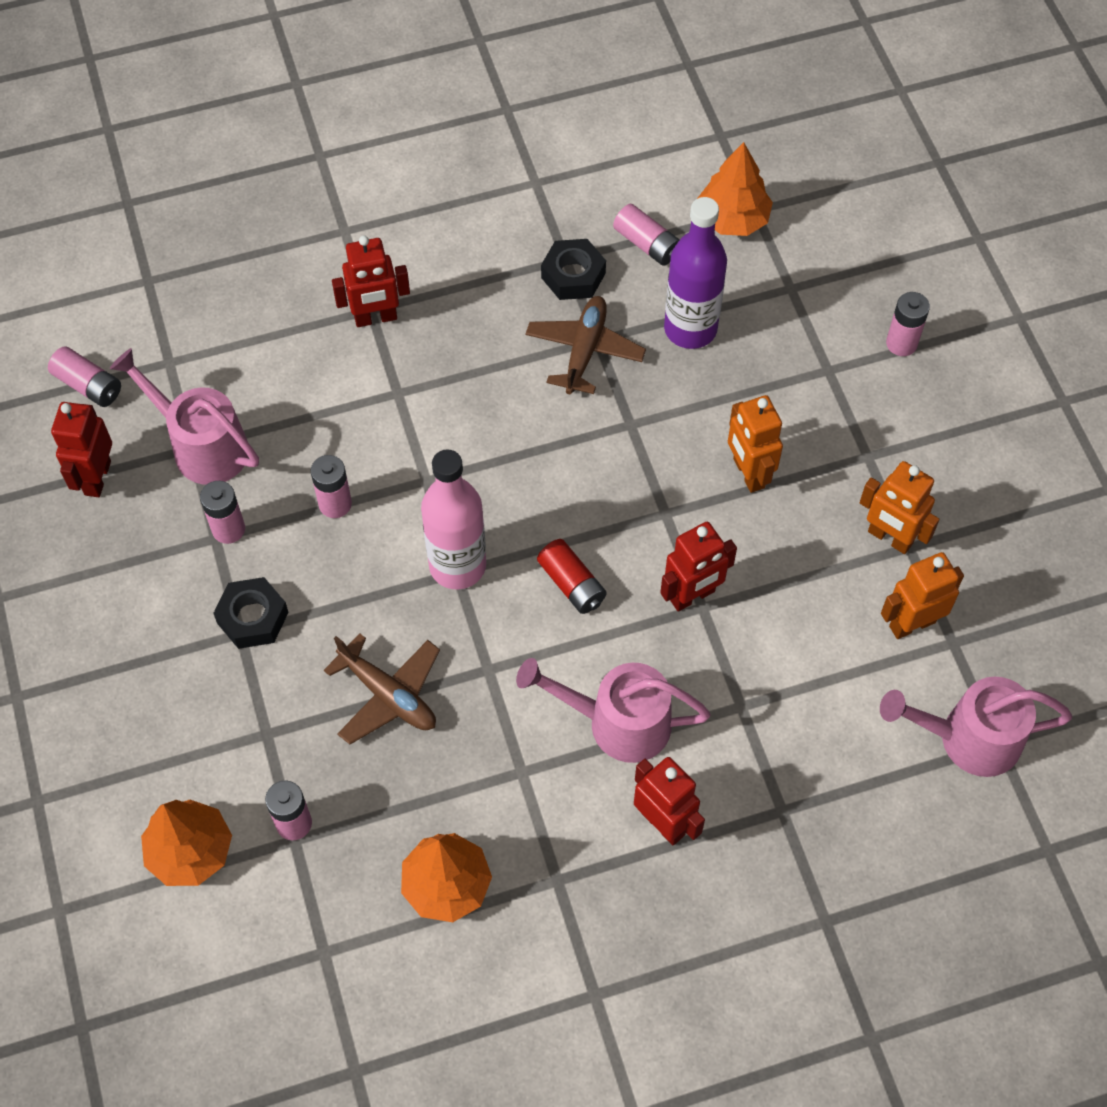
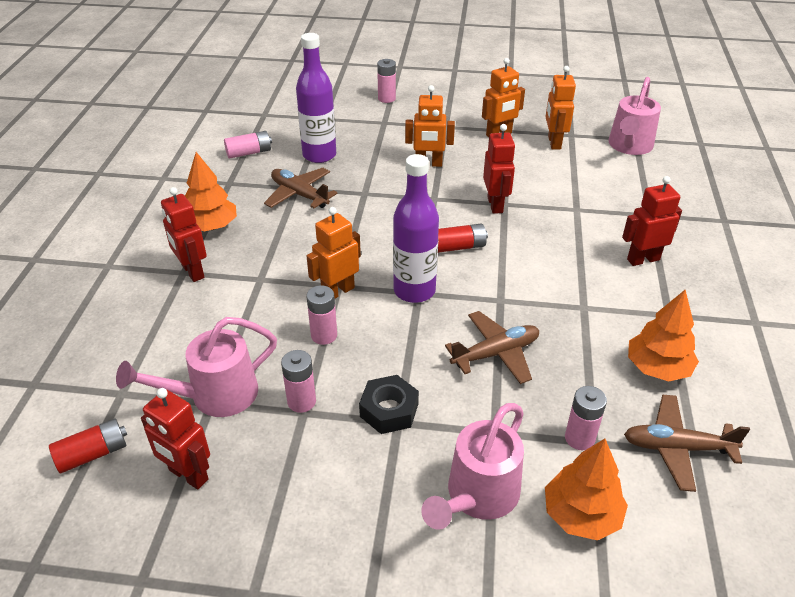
camera: 65 degrees left, 20 degrees down
(88, 385) = (93, 454): pink battery -> red battery
(323, 930) = (677, 448): none -> brown plane
(375, 318) = (192, 271): red robot -> red robot turned 135 degrees clockwise
(415, 484) = (338, 291): none -> orange robot
(457, 566) = (414, 291): pink bottle -> purple bottle
(573, 275) = (243, 183): black nut -> none
(616, 722) = (566, 257): pink watering can -> pink watering can (477, 497)
(732, 219) = (262, 122): orange tree -> orange tree (211, 226)

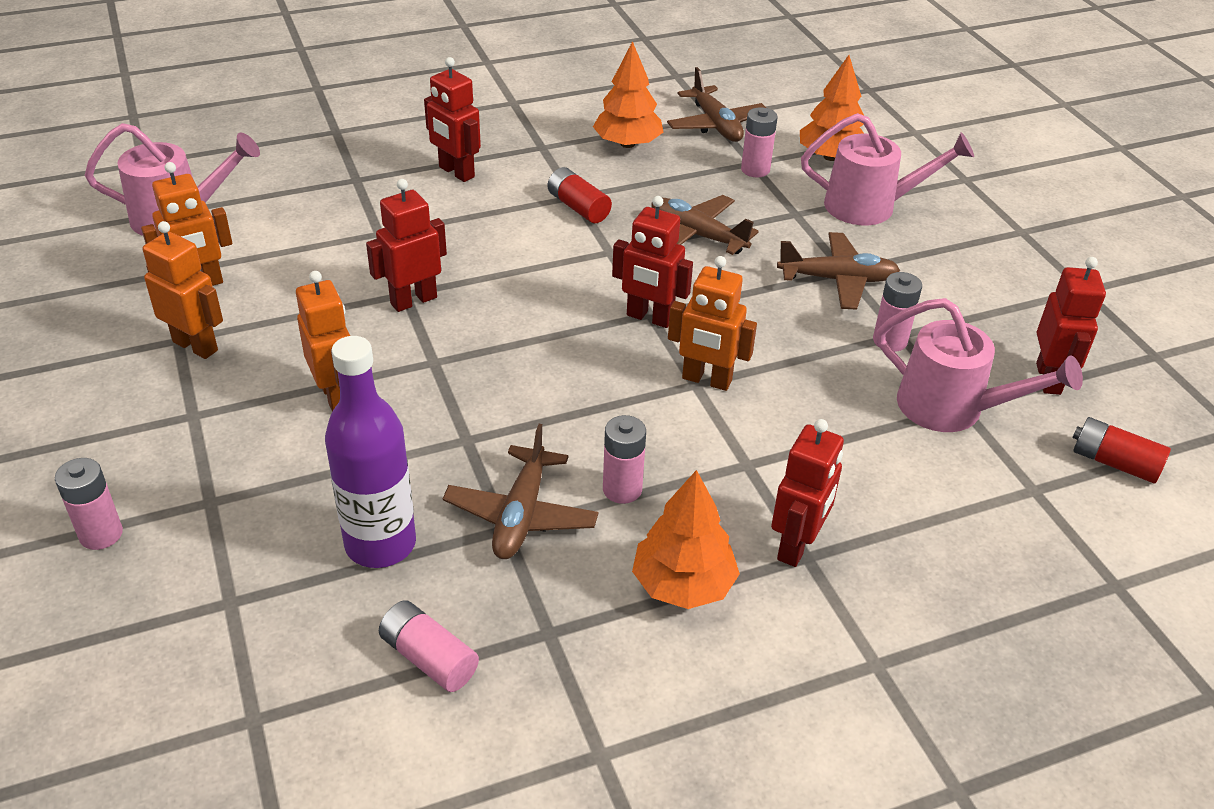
camera: 120 degrees left, 0 degrees up
(324, 335) = (787, 362): pink battery -> pink battery (622, 489)
(389, 410) = (837, 280): black nut -> brown plane
(414, 291) = (649, 318): purple bottle -> red robot
(459, 247) = (534, 307): red battery -> red battery (578, 207)

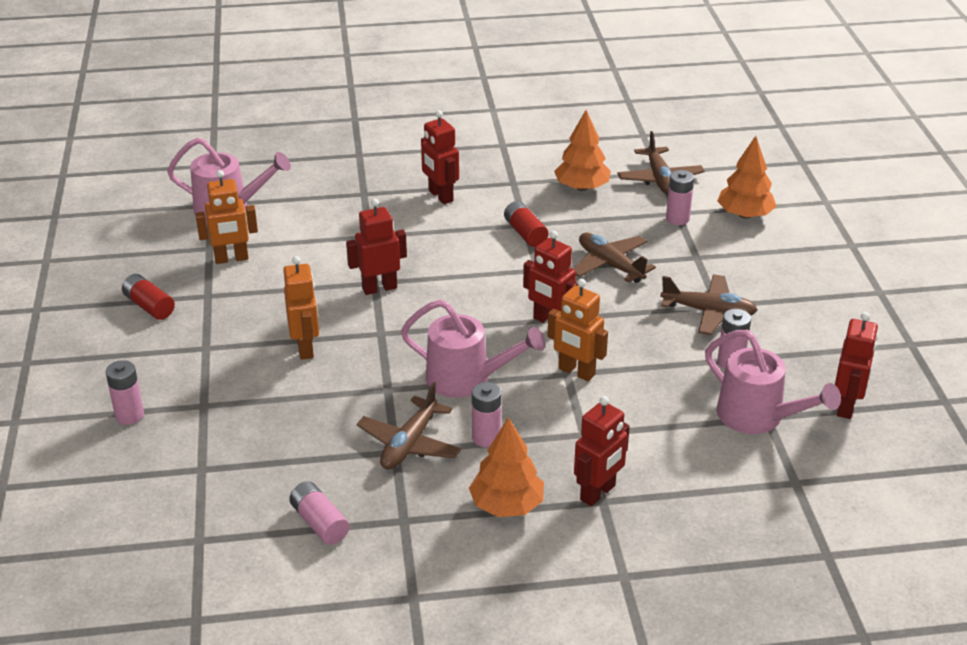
camera: 15 degrees right, 5 degrees down
(196, 346) = (219, 301): orange robot -> none
(380, 544) = (308, 448): purple bottle -> none
(871, 206) = (761, 258): pink watering can -> pink watering can (467, 379)
(1114, 462) = (869, 473): red battery -> red battery (149, 306)

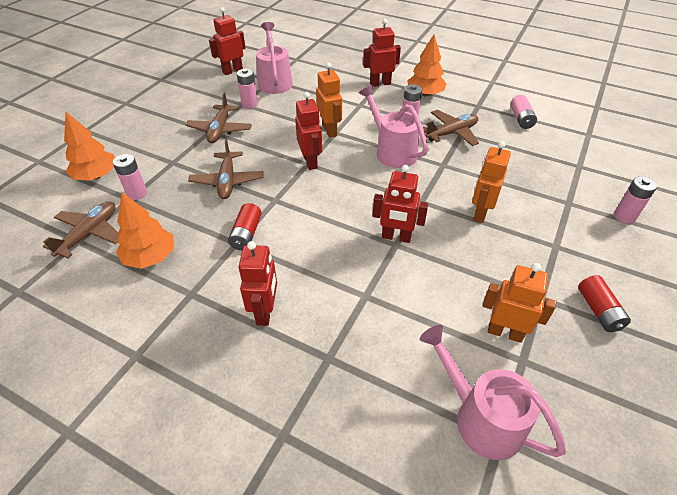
camera: 145 degrees left, 10 degrees up
(708, 312) = (220, 130): brown plane -> brown plane turned 135 degrees counterclockwise

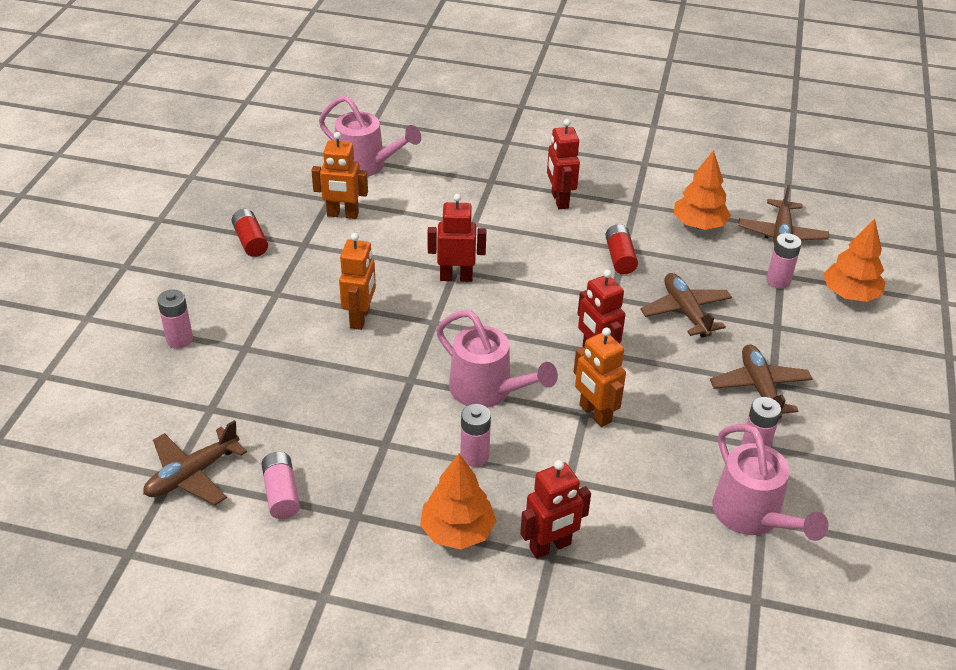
camera: 165 degrees right, 5 degrees down
(232, 71) = (853, 533): red robot -> none
(451, 133) = (401, 440): brown plane -> brown plane (192, 475)

